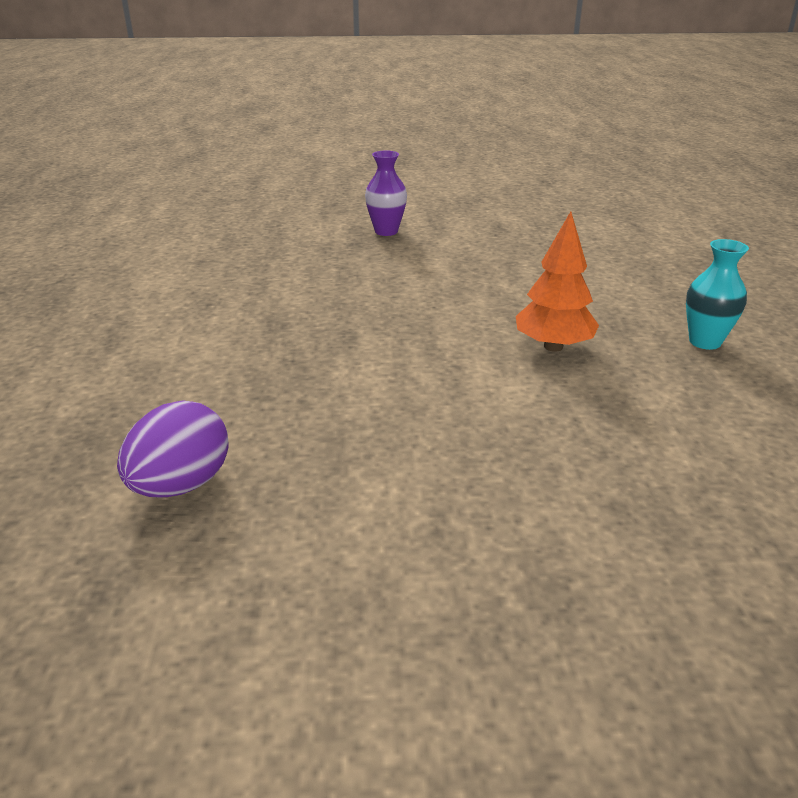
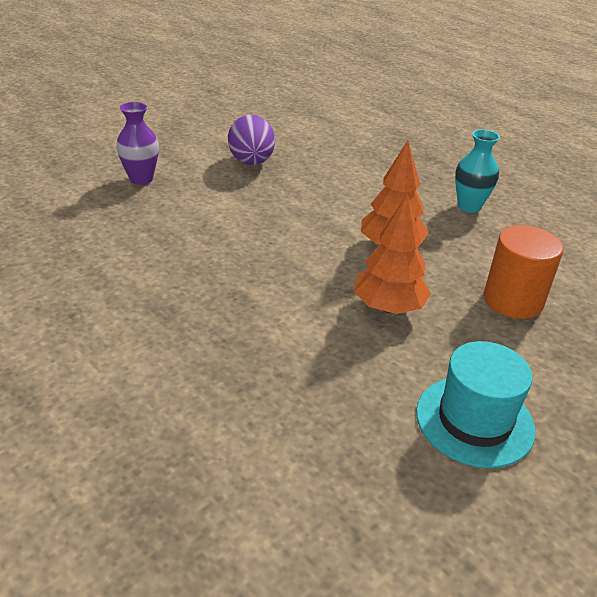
camera: 40 degrees left, 5 degrees up
(181, 485) = (287, 502): purple egg -> purple egg (251, 162)
(428, 512) = (474, 420): none -> turquoise hat
(475, 392) = (388, 307): none -> orange tree
(630, 438) = (513, 301): none -> orange cylinder

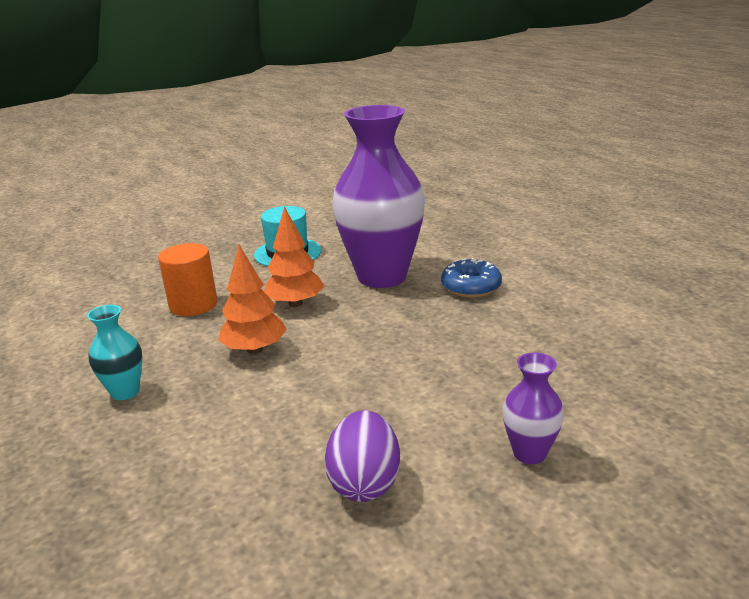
camera: 165 degrees left, 10 degrees down
(163, 346) = (471, 287): none -> blue donut
(294, 364) = (382, 276): none -> purple vase

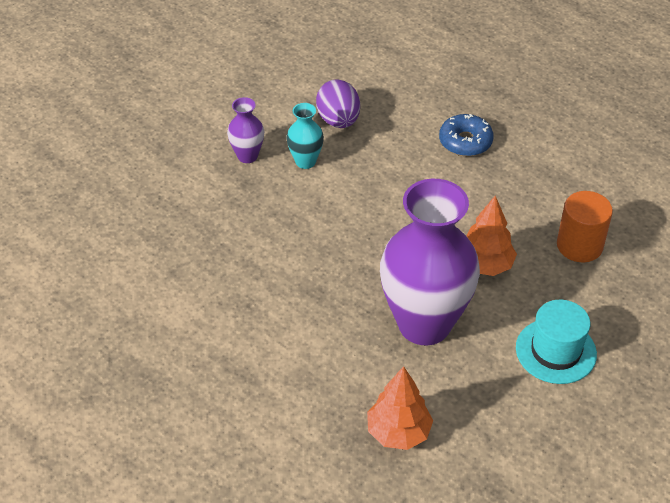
camera: 160 degrees right, 20 degrees up
(125, 392) = (539, 148): turquoise vase -> turquoise vase (305, 161)
(255, 349) = (478, 204): orange tree -> orange tree (398, 432)
(471, 287) = (327, 323): blue donut -> blue donut (465, 142)

